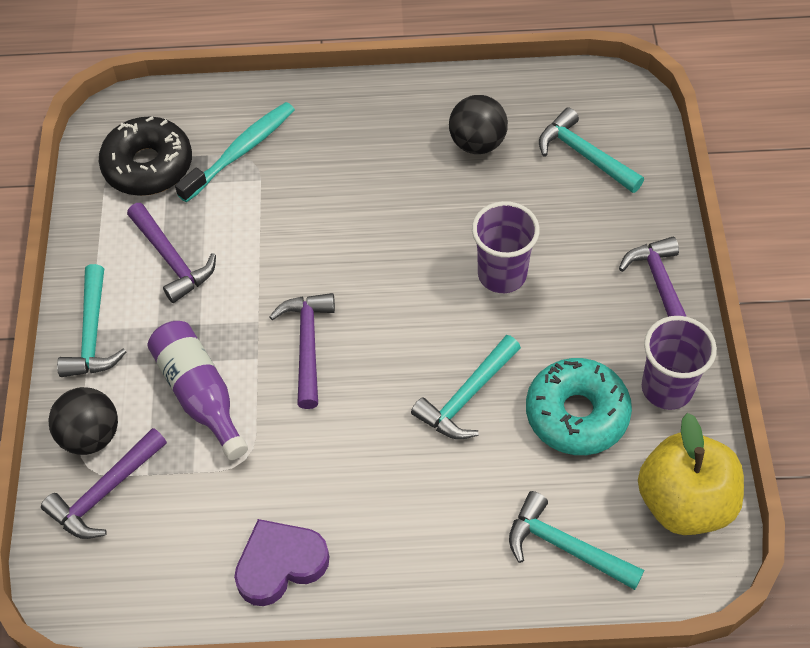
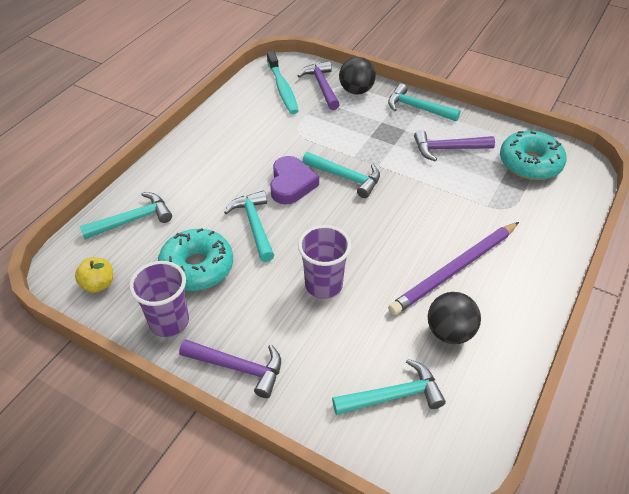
camera: 120 degrees right, 10 degrees down
(148, 166) = (530, 163): black donut -> turquoise donut
(200, 394) = (348, 130): purple bottle -> none
(241, 151) = (518, 206): turquoise toothbrush -> turquoise toothbrush (282, 88)
(280, 564) = (232, 122): purple heart -> purple heart (291, 184)
(307, 345) = (345, 177): purple hammer -> turquoise hammer
(388, 170) = (455, 269): none -> purple pencil
(684, 502) = (98, 284): yellow apple -> yellow apple, size x0.51

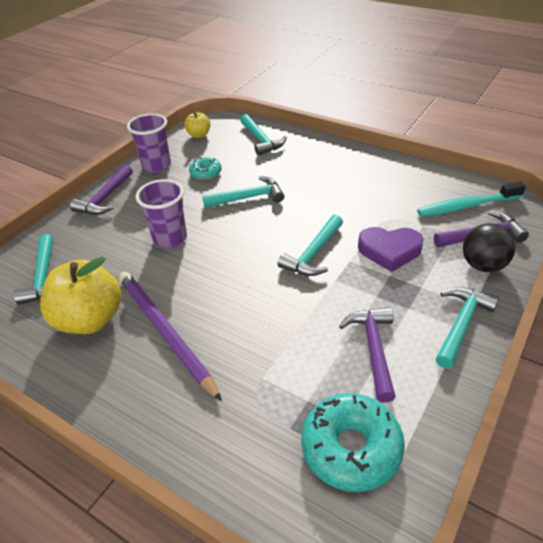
camera: 95 degrees right, 5 degrees down
(197, 267) = (206, 173): turquoise donut -> turquoise donut, size x0.55
(291, 184) = (302, 217): purple heart -> purple heart (389, 251)
(449, 332) = (90, 319): black ball -> yellow apple

